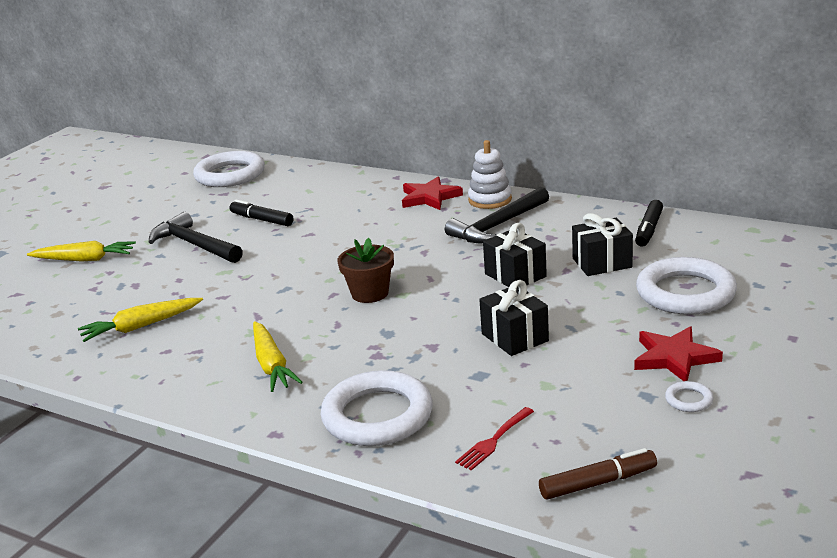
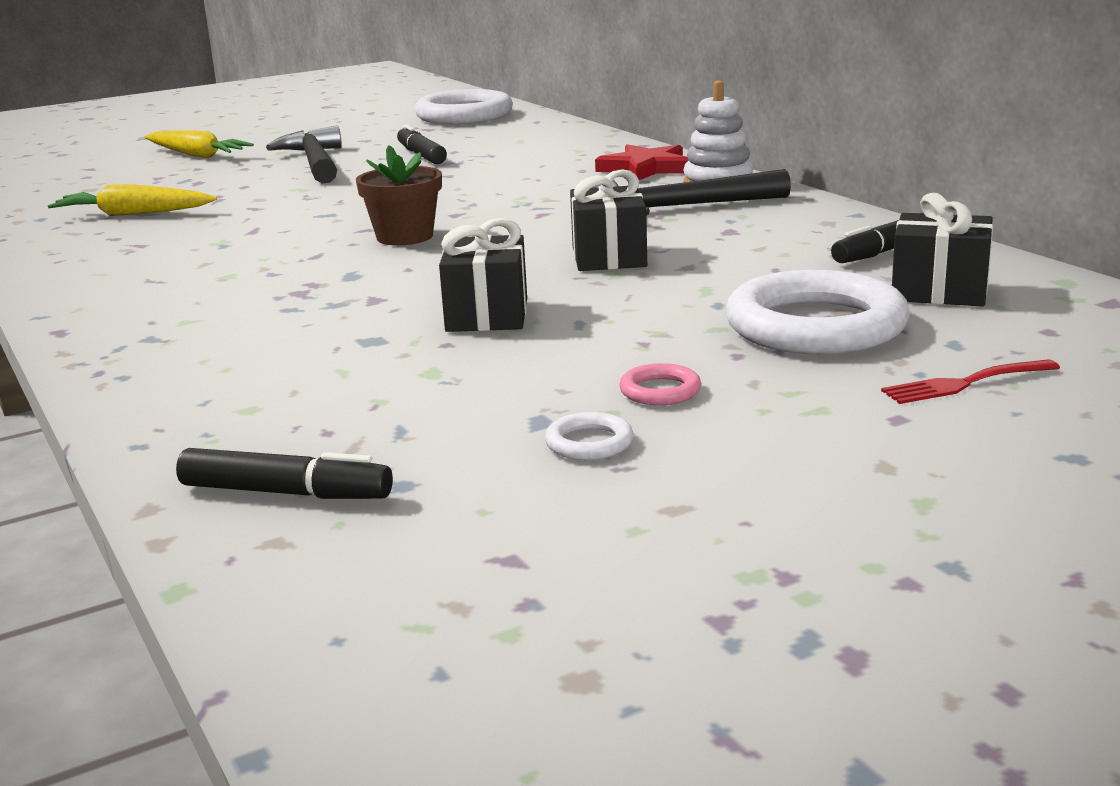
camera: 30 degrees right, 5 degrees down
(272, 365) = (180, 273): yellow carrot -> none
(377, 415) = (185, 345): white ring -> none
(493, 441) = (255, 407): red fork -> red fork (964, 384)
(597, 483) = (285, 492): brown marker -> black marker
(602, 263) = (751, 269): black gift -> black gift (939, 291)
(674, 357) = (660, 391): red star -> pink ring

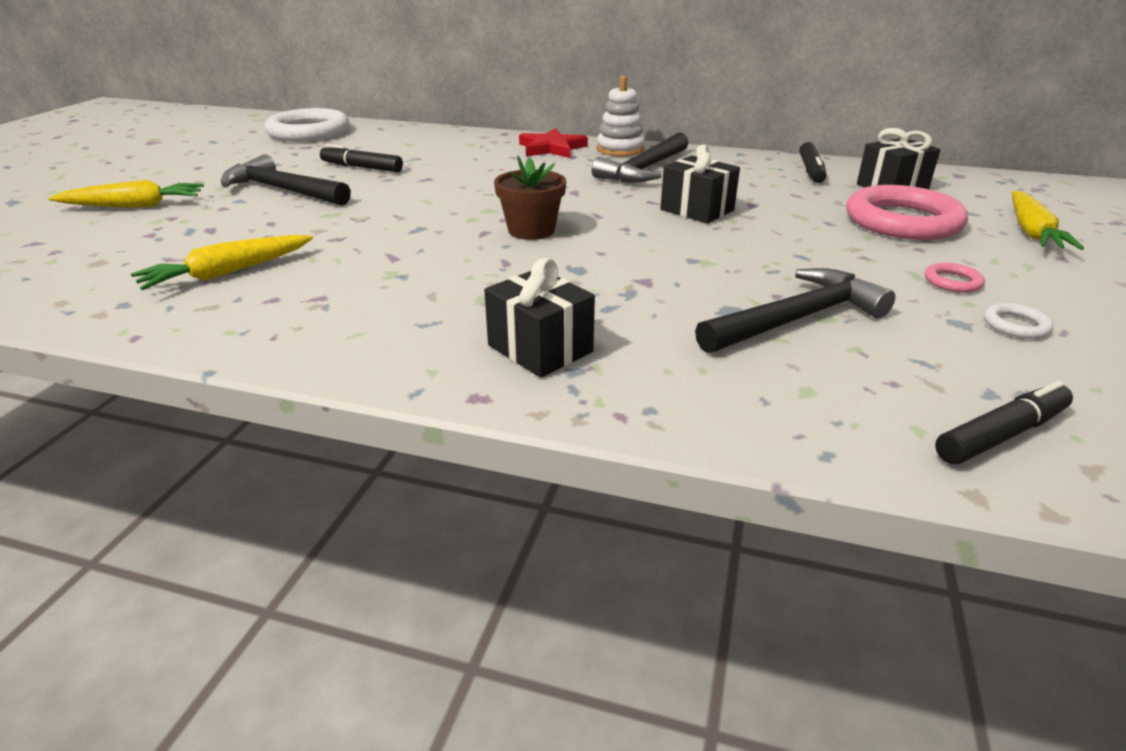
camera: 45 degrees left, 10 degrees up
(402, 364) = (796, 319): none -> black hammer
(487, 315) = (743, 268): black gift -> black gift (540, 349)
(815, 326) = (902, 221): white ring -> pink ring
(964, 384) = (1031, 231): red fork -> yellow carrot

